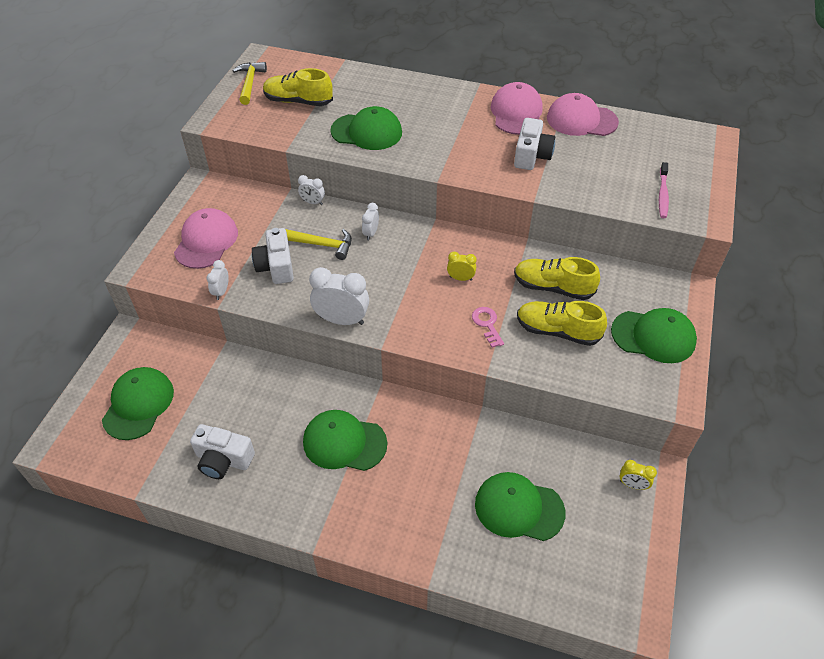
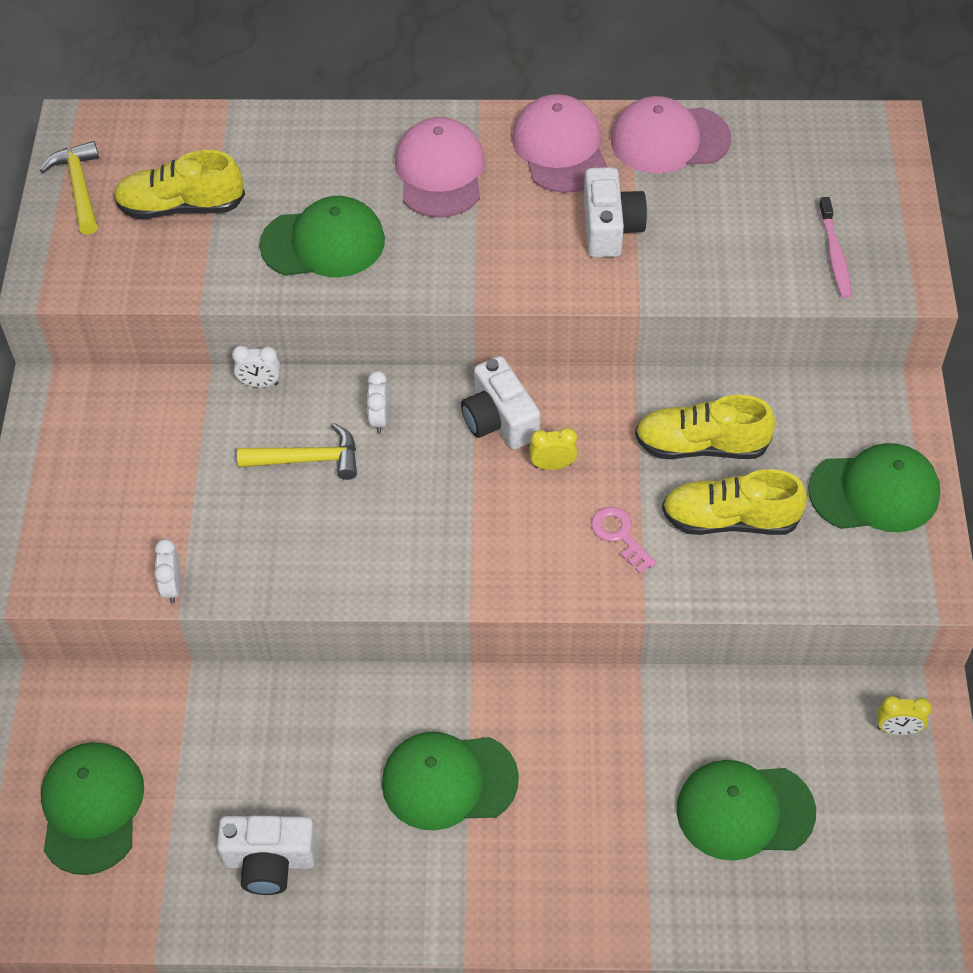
camera: 15 degrees left, 5 degrees up
(206, 241) = (107, 501): pink cap -> pink cap (440, 172)
(276, 266) = (245, 518): white camera -> white camera (499, 420)
(342, 320) = (389, 586): white clock -> none

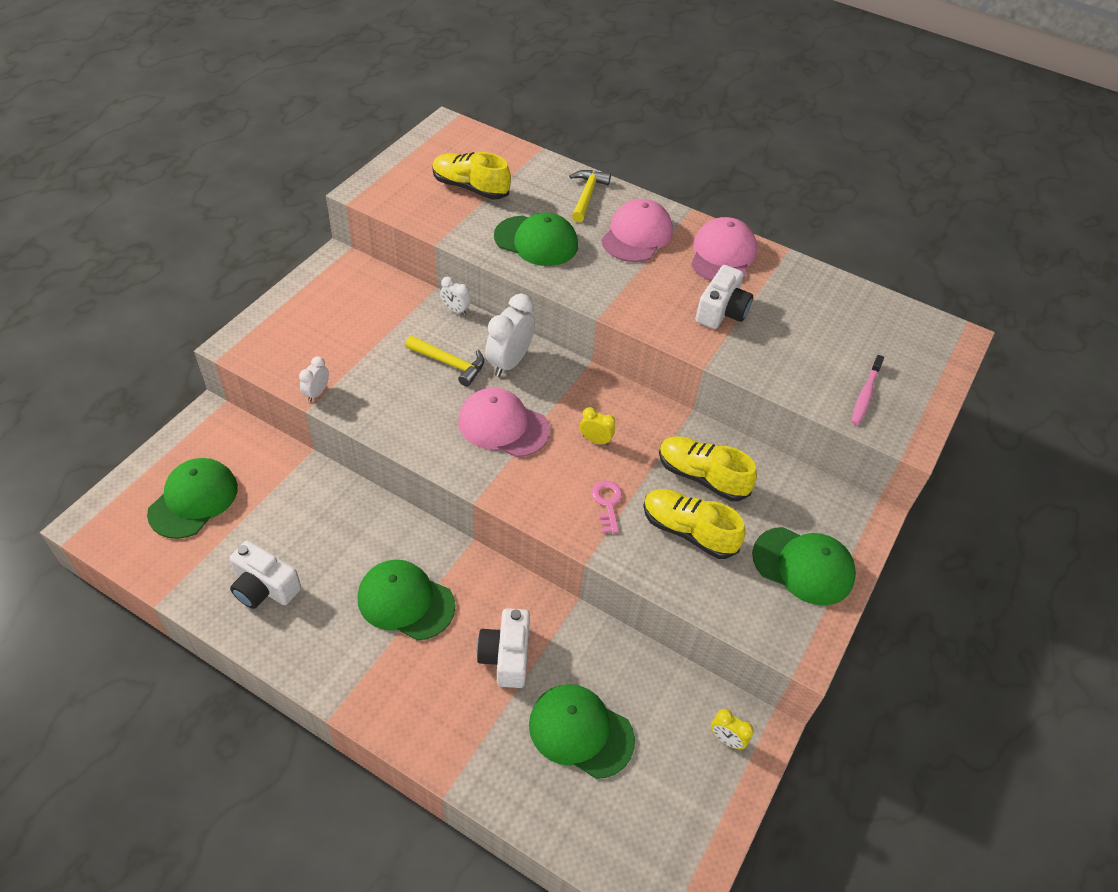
camera: 25 degrees right, 5 degrees down
(79, 187) = (423, 155): yellow hammer -> yellow hammer (587, 196)
(379, 419) = (509, 362): white clock -> white clock, size x1.89
(499, 420) = (582, 398): white camera -> white camera (506, 656)
(669, 139) = (799, 280): pink cap -> pink cap (503, 425)

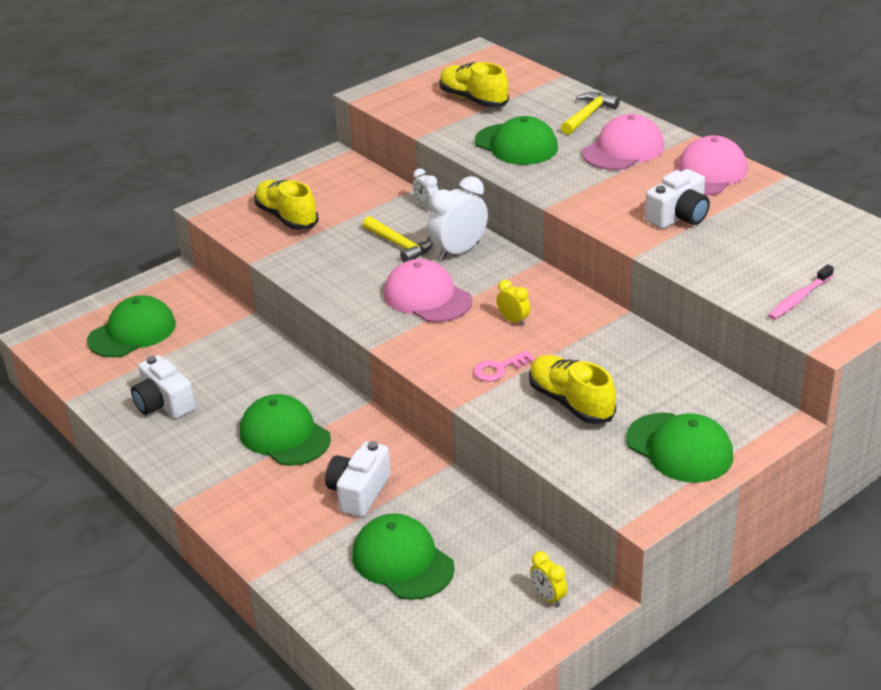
camera: 25 degrees right, 15 degrees down
(317, 393) = (265, 251): white clock -> none
(607, 503) = (499, 369): pink key -> pink key turned 135 degrees counterclockwise
(702, 477) = (609, 363): yellow shoe -> yellow shoe (287, 217)

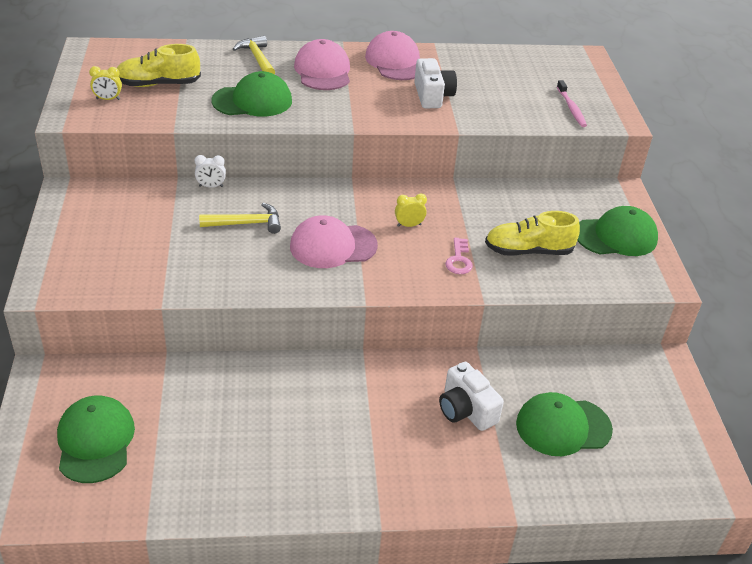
camera: 60 degrees left, 5 degrees up
(164, 403) = (230, 469): white camera -> none
(284, 435) = (356, 416): green cap -> none
(287, 217) = (121, 256): yellow shoe -> none
(459, 251) = (292, 203): white clock -> none
(548, 597) = (653, 377): yellow clock -> yellow clock (108, 99)

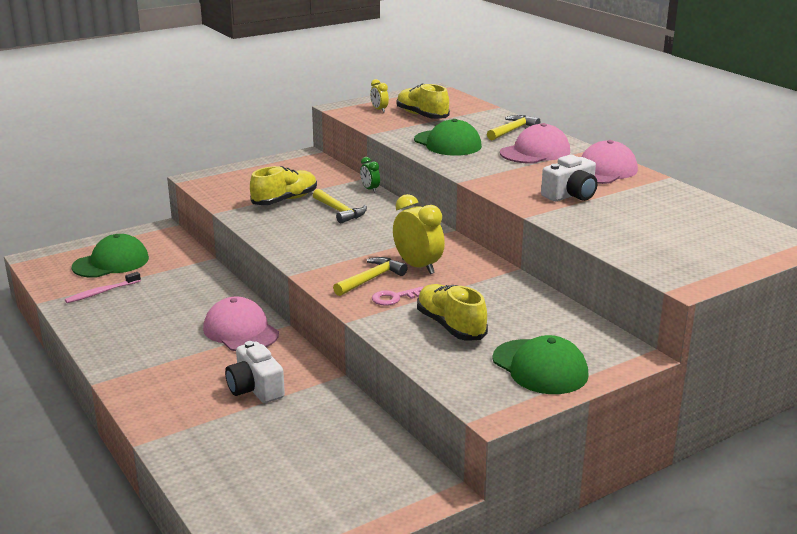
camera: 65 degrees right, 15 degrees down
(180, 247) = (285, 200): none -> yellow shoe
(211, 186) = (370, 189): white clock -> green clock
(333, 246) = (350, 246): pink cap -> pink cap (241, 331)
(409, 225) = (418, 266): yellow clock -> yellow clock, size x1.89
(413, 259) = (371, 279): none -> yellow hammer
(466, 410) = (255, 388): white camera -> white camera turned 60 degrees counterclockwise
(563, 426) = (275, 444): green cap -> none
(571, 108) = (664, 255): pink toothbrush -> pink toothbrush (101, 292)

